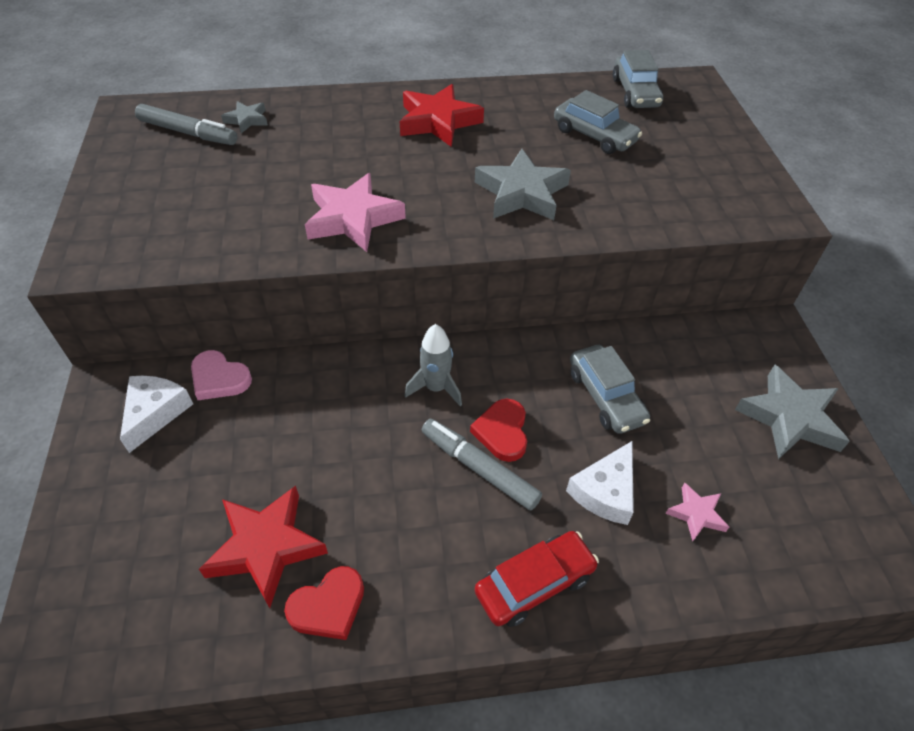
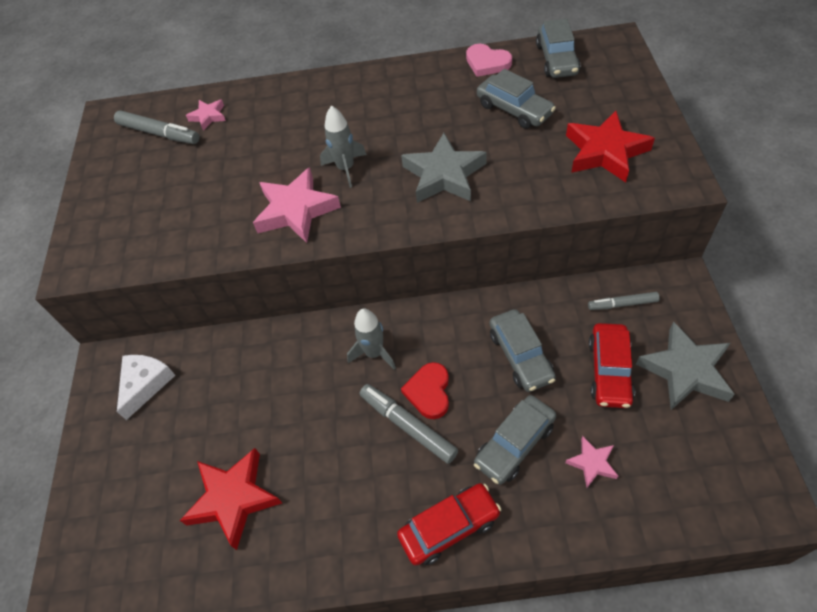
camera: 10 degrees right, 5 degrees up
(219, 378) = (196, 351): pink heart -> pink heart (487, 63)
(247, 120) = (208, 116): grey star -> pink star
(328, 606) = (282, 548): red heart -> none
(409, 180) = (346, 168): none -> grey rocket
(438, 121) = (374, 105): red star -> red star (605, 152)
(605, 491) = (514, 444): white cheese -> grey car
(706, 416) = (609, 371): none -> red car
(714, 347) = (622, 304): none -> grey marker

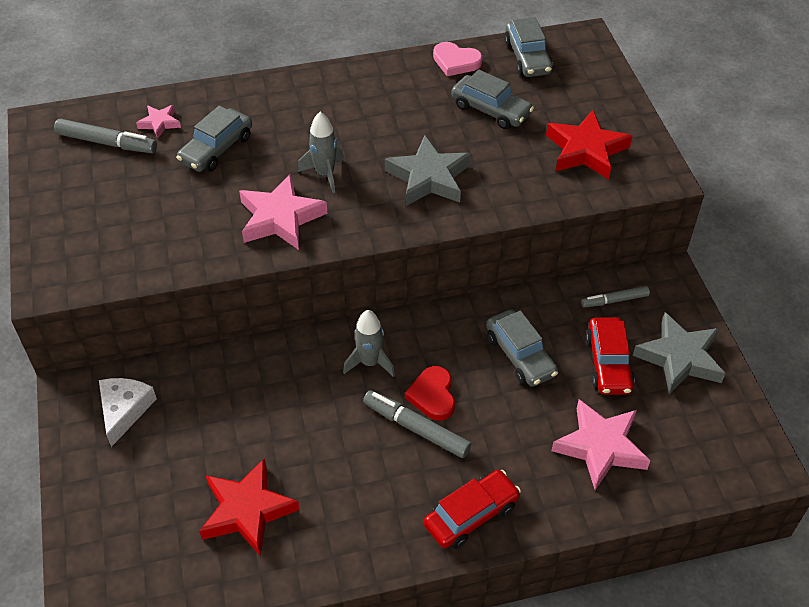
camera: 15 degrees left, 5 degrees down
(514, 444) = (524, 436): grey car -> grey car (216, 149)
(592, 463) = (600, 447): pink star -> pink star, size x1.92

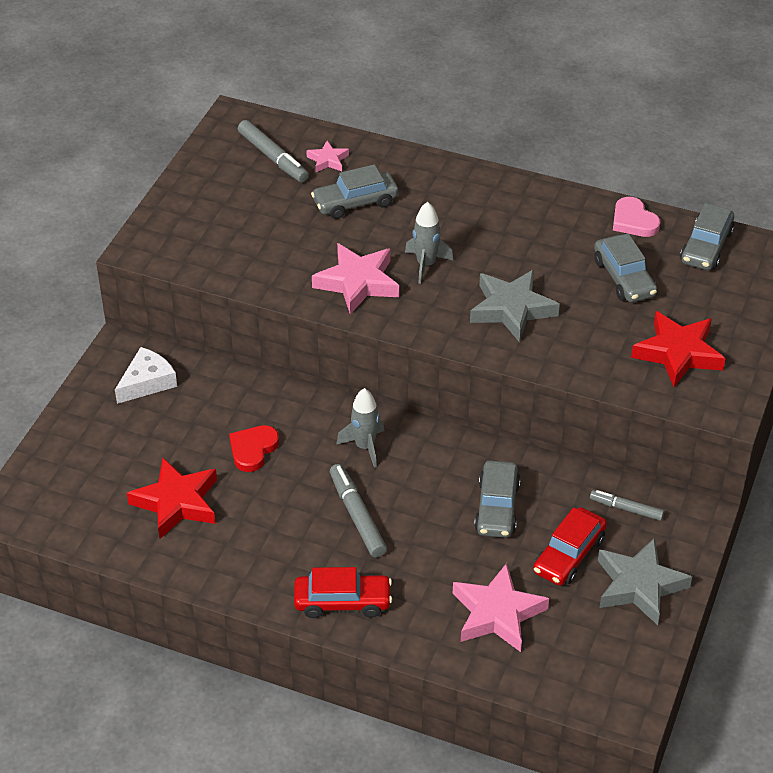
camera: 35 degrees right, 5 degrees down
(432, 395) = (393, 499): red heart -> red heart (253, 449)

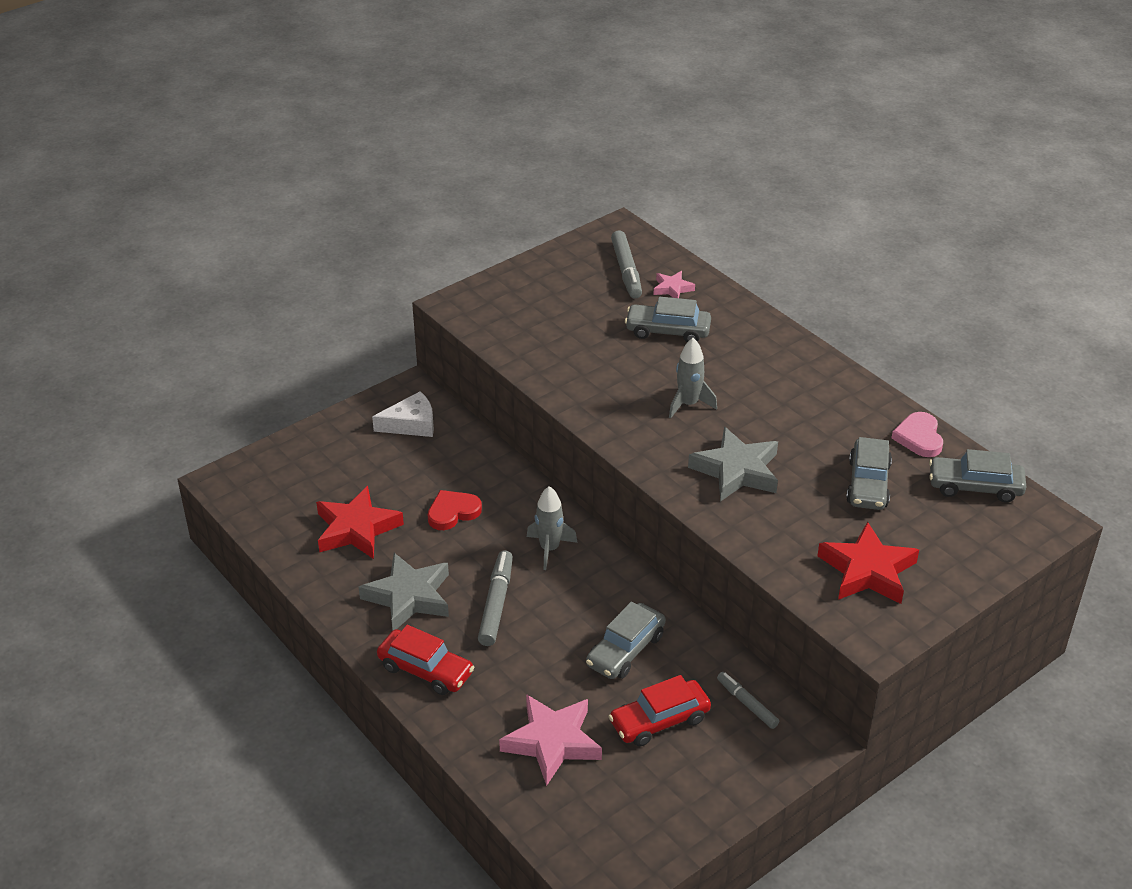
camera: 30 degrees right, 5 degrees down
(357, 283) = (614, 397): pink star -> none
(639, 585) = (705, 778): grey star -> grey star (408, 597)
(706, 247) = (975, 487): grey car -> grey car turned 45 degrees clockwise

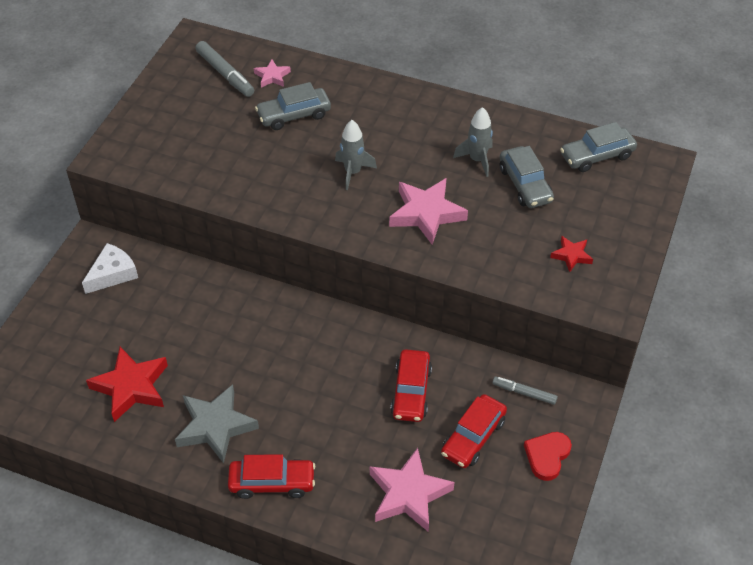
camera: 30 degrees left, 10 degrees up
(453, 512) = (200, 337): red heart -> red heart (547, 456)
(496, 604) = (288, 399): grey marker -> none
(549, 549) = (298, 334): grey rocket -> grey rocket (477, 160)
(625, 650) = (411, 392): grey car -> red car
(736, 470) = (426, 214): grey star -> pink star
(867, 571) = (571, 255): red star -> red star, size x0.52
(919, 437) = (534, 132): pink heart -> none

